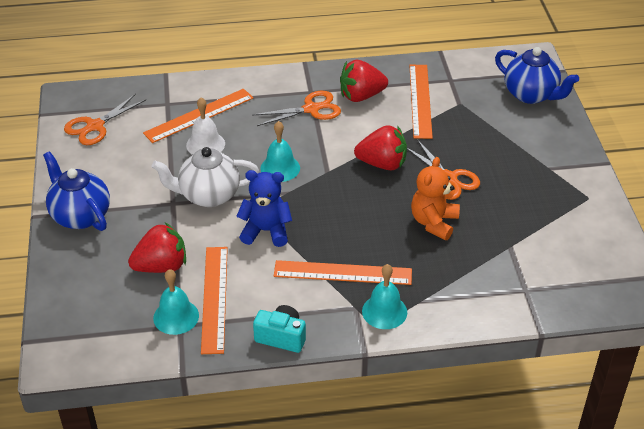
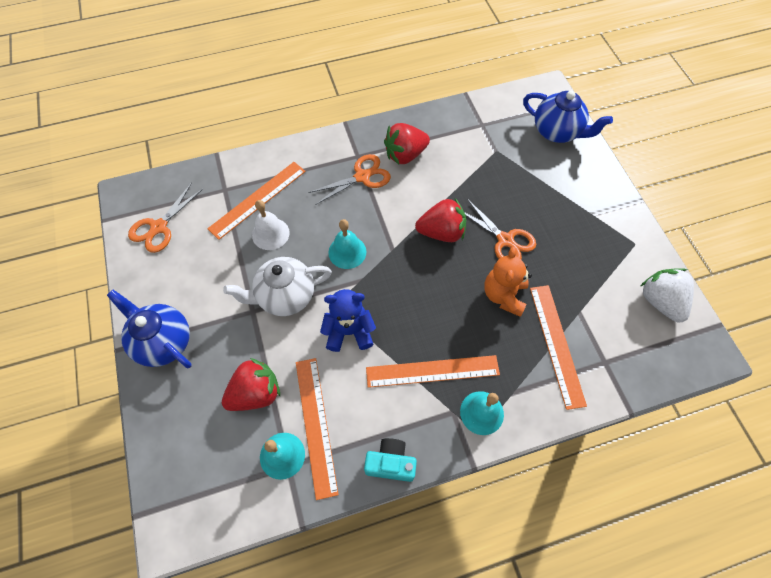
camera: 10 degrees left, 20 degrees up
(420, 100) = (460, 152): orange ruler -> orange ruler (556, 344)
(600, 248) = (660, 301): none -> white strawberry

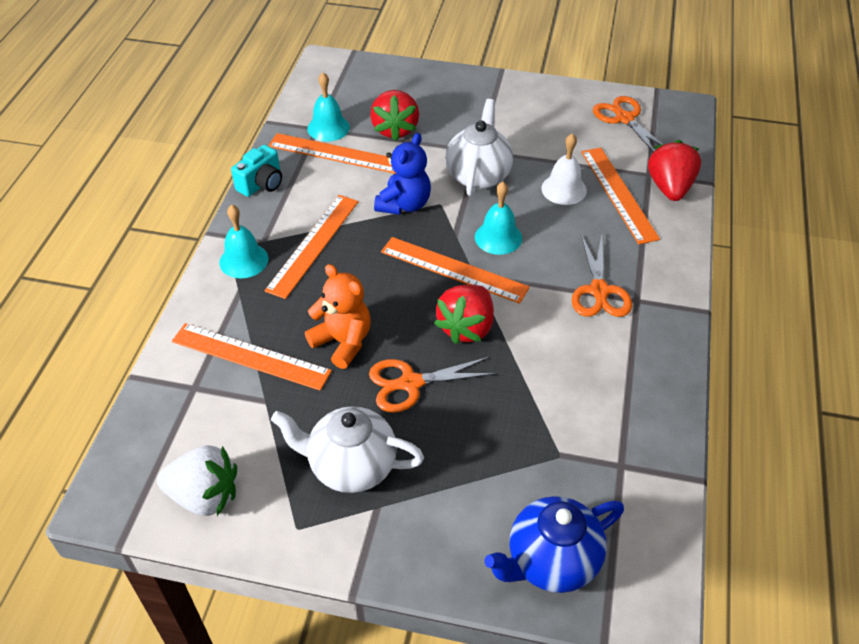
camera: 120 degrees right, 15 degrees down
(163, 342) = (489, 93): blue teapot -> none
(396, 264) = (453, 269): none -> orange ruler
(405, 155) = (611, 348): red strawberry -> red strawberry (669, 188)
(581, 239) = (351, 466): none -> white teapot

